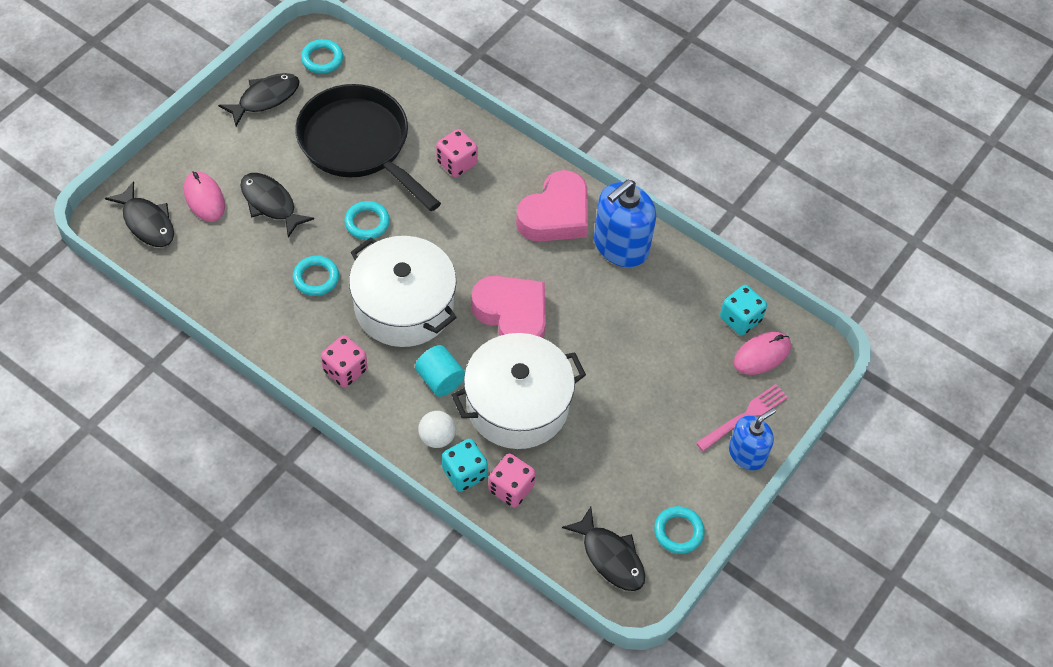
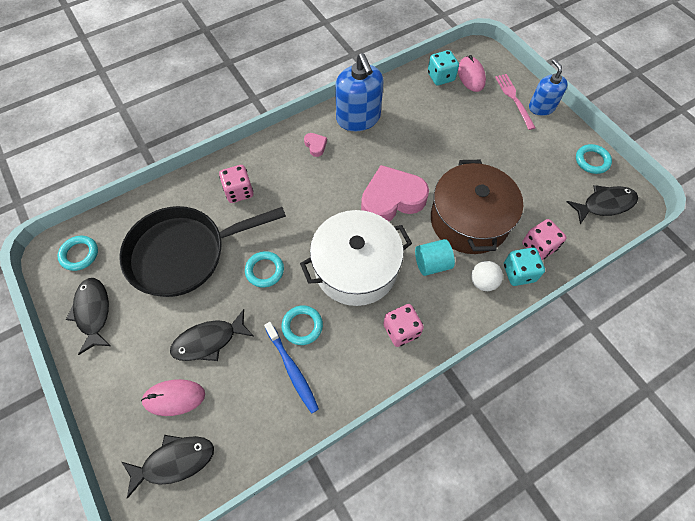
camera: 65 degrees left, 5 degrees up
(265, 285) = (292, 370): none -> blue toothbrush
(517, 405) = (469, 220): white pot -> brown pot
(555, 214) = (315, 146): pink heart -> pink heart, size x0.41

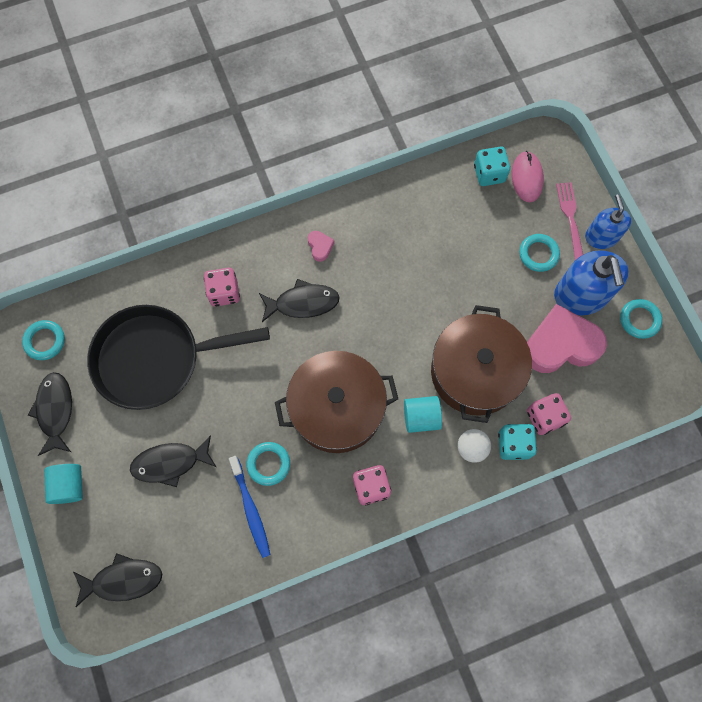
camera: 10 degrees right, 10 degrees up
(112, 378) = (69, 485): none -> turquoise cylinder
(174, 398) = (129, 517): pink mouse -> none
(264, 270) = (239, 394): turquoise ring -> turquoise ring (538, 254)
(356, 268) = (337, 408): white pot -> brown pot
(358, 118) = (377, 217): blue soap dispenser -> blue soap dispenser (580, 295)
(392, 199) = (394, 331): pink heart -> pink heart (561, 344)
(604, 204) = (636, 378): black fish -> black fish (303, 303)

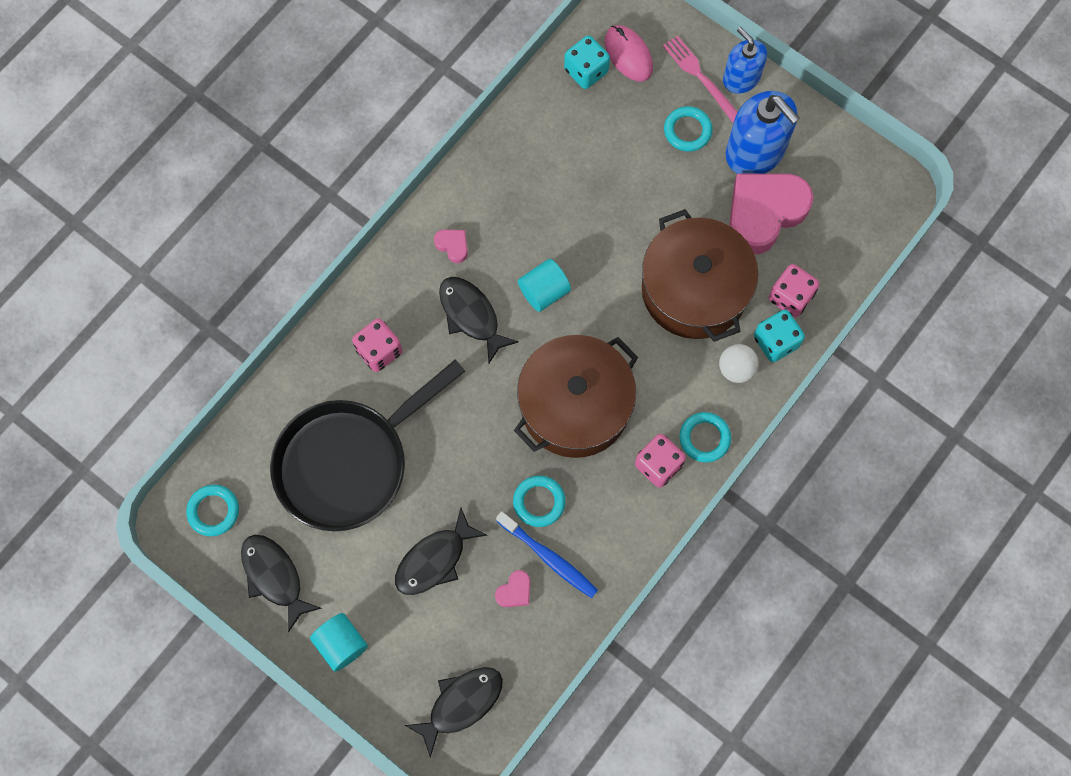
camera: 30 degrees left, 0 degrees up
(211, 519) = (514, 591): none -> pink heart
(303, 303) = (471, 316): black fish -> black fish turned 90 degrees counterclockwise
(421, 417) = (667, 366): turquoise cylinder -> turquoise cylinder (544, 291)
(639, 320) = (828, 145): turquoise ring -> turquoise ring (704, 438)

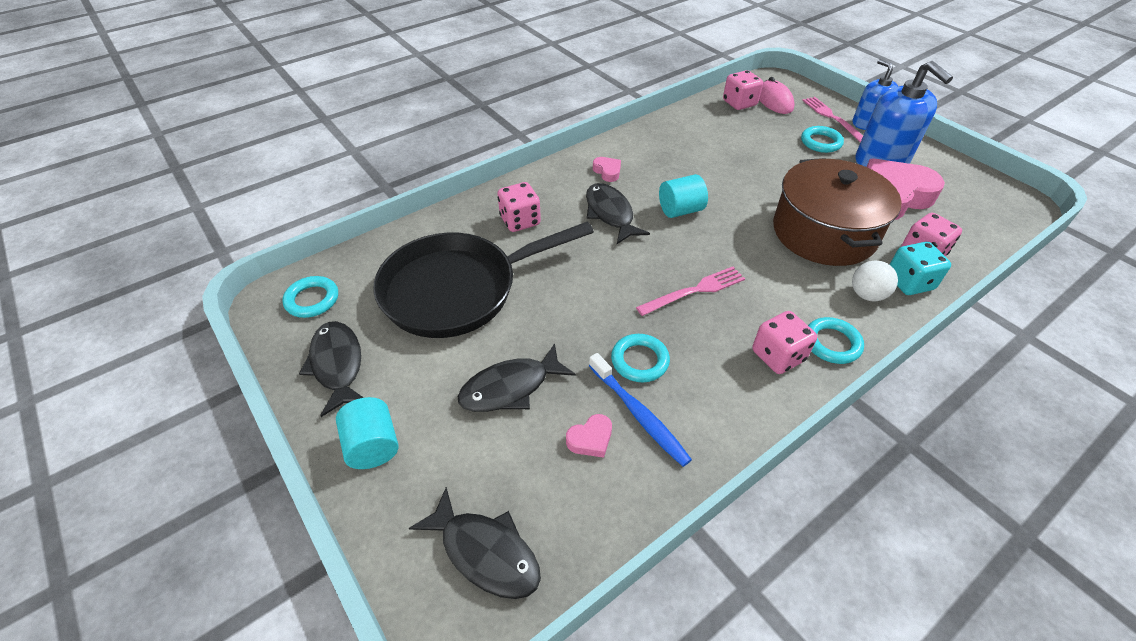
camera: 15 degrees right, 25 degrees down
(461, 704) = (485, 552): black fish -> black fish turned 60 degrees clockwise
(575, 405) = (694, 291): brown pot -> pink fork
(586, 71) = (739, 103): turquoise dice -> pink dice

